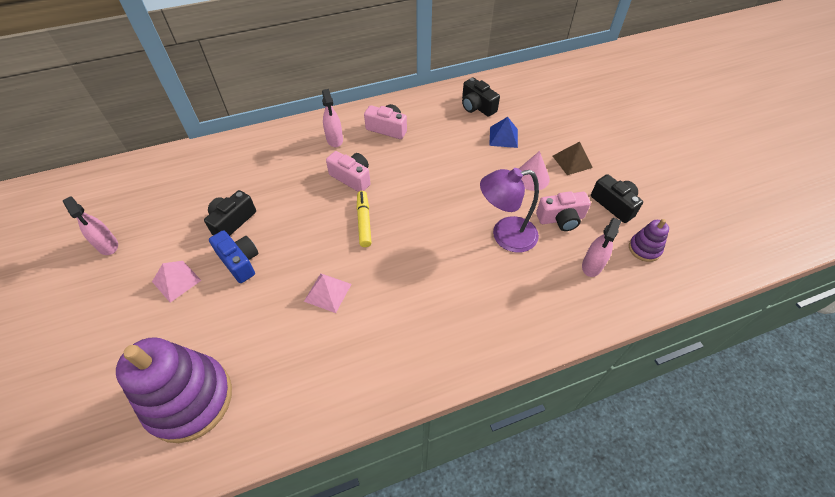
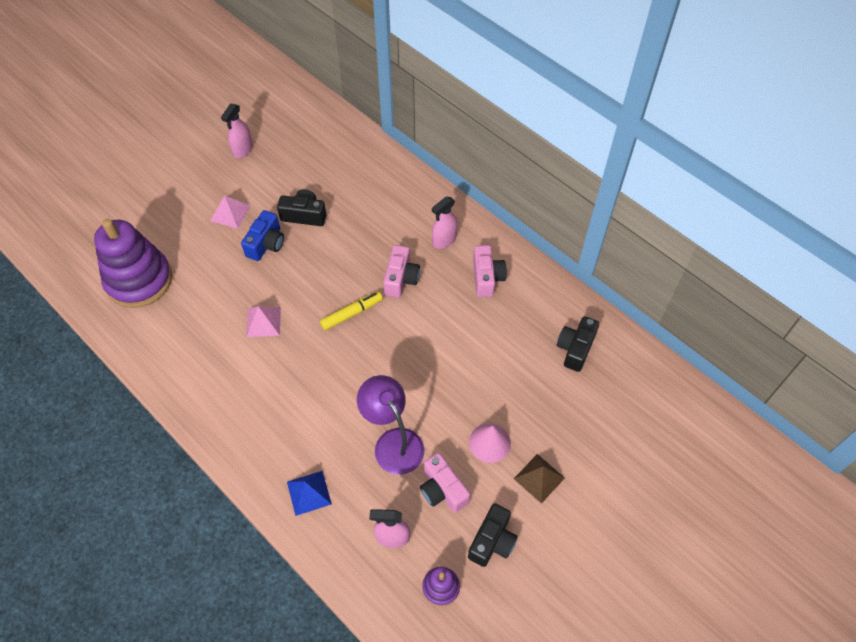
camera: 65 degrees right, 5 degrees up
(503, 137) = (539, 393): blue pyramid -> blue pyramid (309, 492)

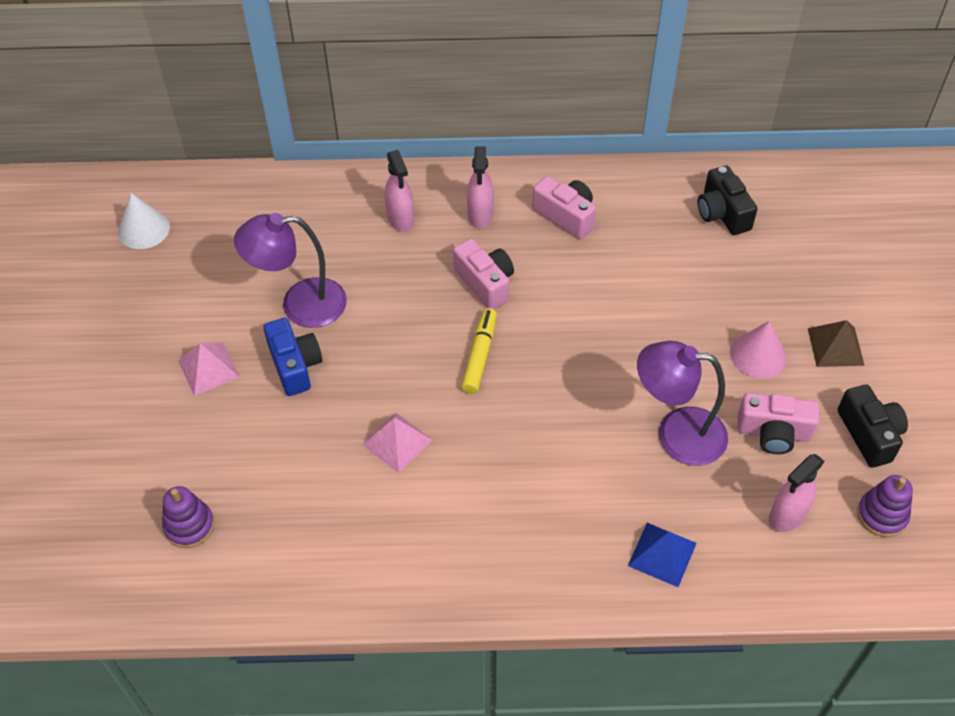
camera: 45 degrees left, 5 degrees down
(139, 280) = (189, 526): purple stacking toy -> purple stacking toy, size x0.46
(243, 150) = (134, 294): pink spray bottle -> pink spray bottle (401, 219)
(283, 120) = (144, 229): none -> white cone
(304, 215) = (300, 304): black camera -> purple lamp

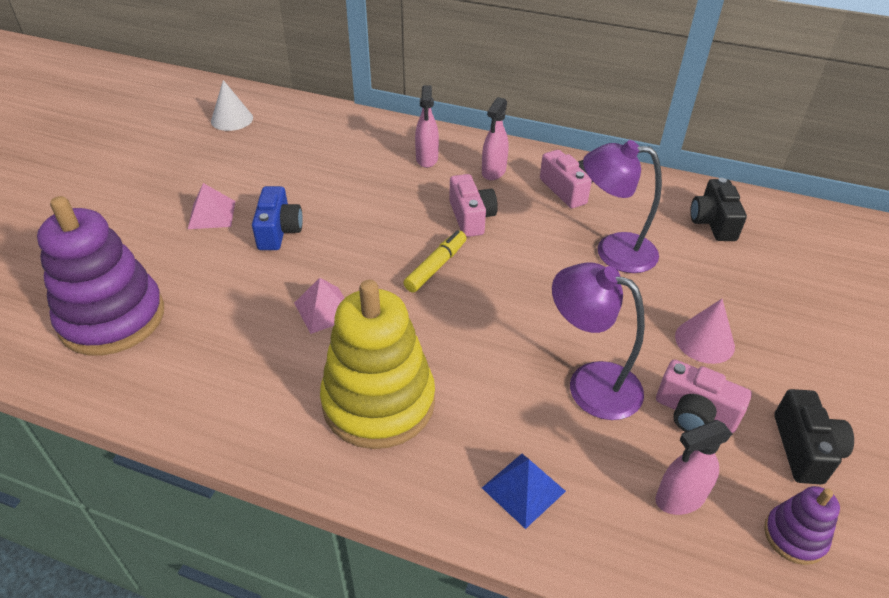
camera: 20 degrees right, 10 degrees down
(189, 526) = (112, 318): purple stacking toy -> purple stacking toy, size x2.17
(300, 304) = (311, 192): purple lamp -> purple lamp (613, 251)
(501, 520) = (379, 402): none -> yellow stacking toy
(835, 346) = (791, 357): brown pyramid -> none

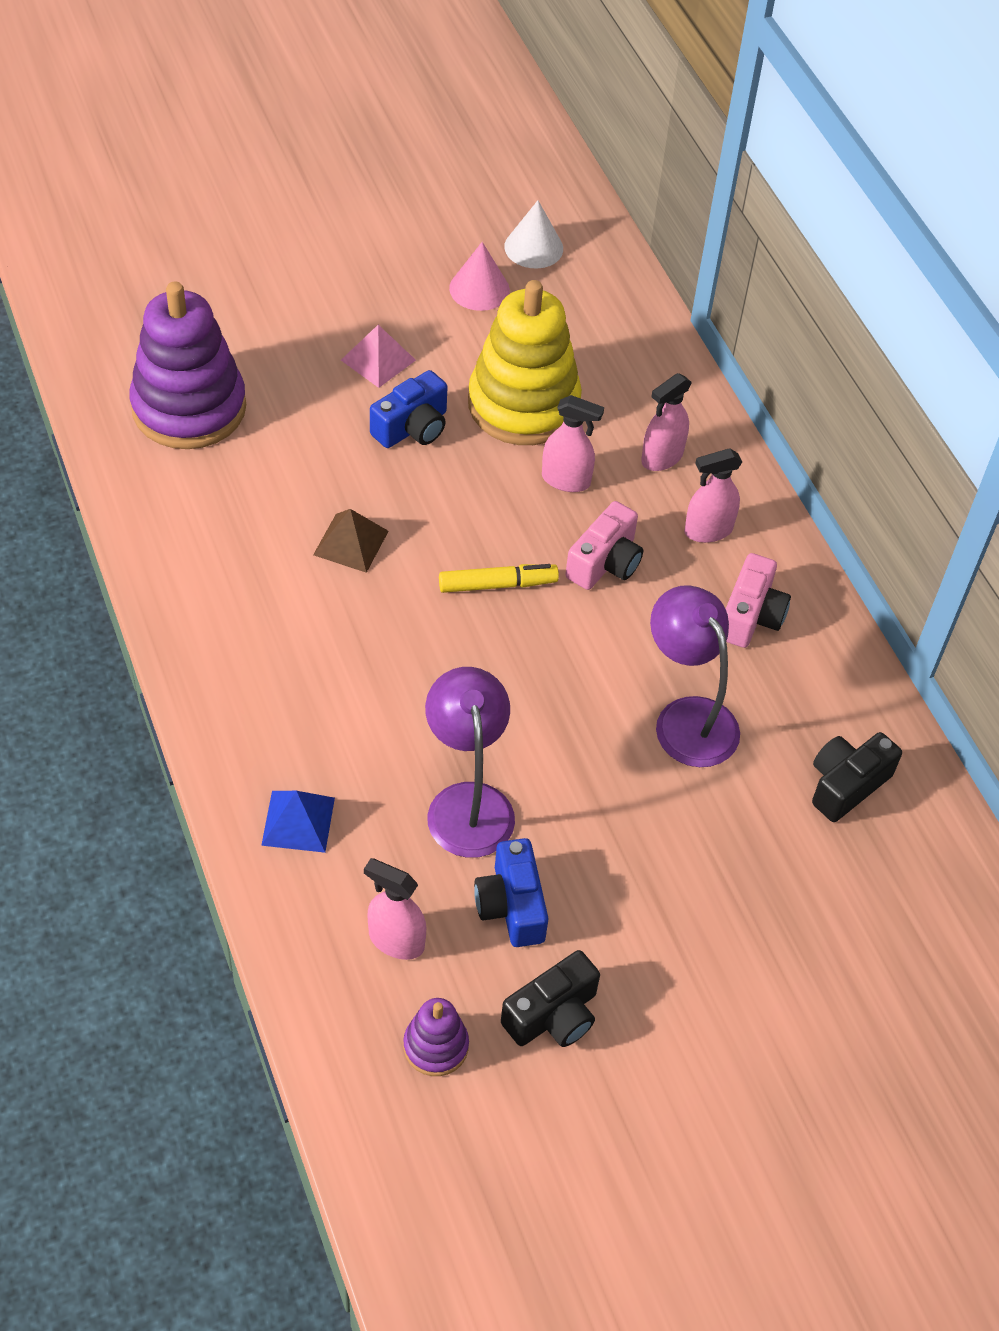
camera: 45 degrees right, 10 degrees up
(325, 310) = (351, 543): pink pyramid -> brown pyramid
(379, 402) = (288, 660): yellow stacking toy -> yellow stacking toy (523, 404)
(397, 198) = (566, 480): none -> pink spray bottle
(694, 414) = (511, 906): pink camera -> blue camera
(704, 341) = (625, 868): pink cone -> pink cone (479, 289)

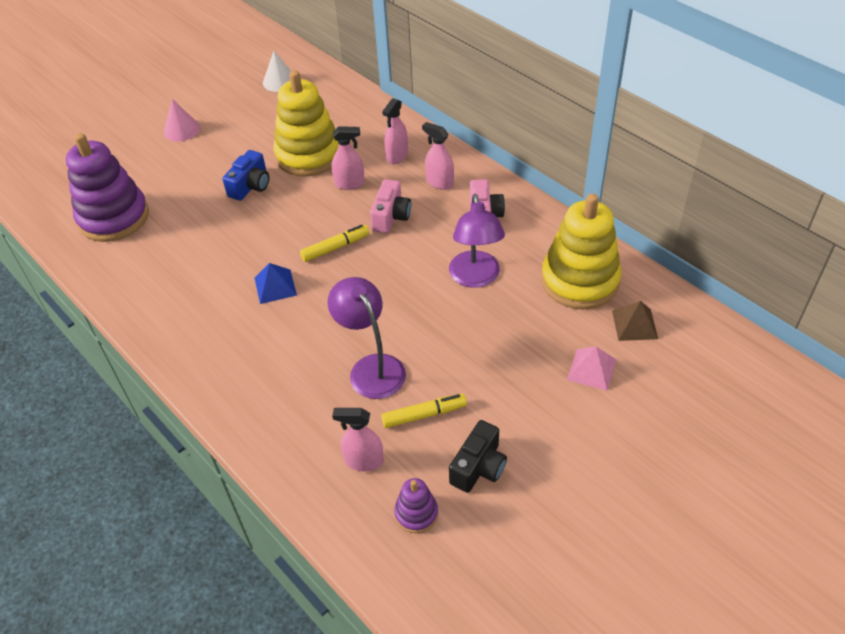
camera: 15 degrees left, 5 degrees down
(298, 821) = (273, 415): blue pyramid -> blue pyramid (275, 286)
(351, 543) = (240, 255): brown pyramid -> brown pyramid (634, 324)
(378, 360) = (216, 159): pink pyramid -> pink pyramid (591, 369)
(479, 289) = (258, 109): pink cone -> pink cone (181, 130)
(511, 906) = (424, 414): blue camera -> yellow marker
(687, 717) = (475, 278): purple lamp -> purple lamp turned 135 degrees counterclockwise
(708, 530) = (439, 182): pink spray bottle -> pink spray bottle turned 75 degrees clockwise
(846, 785) = (580, 281): black camera -> yellow stacking toy

